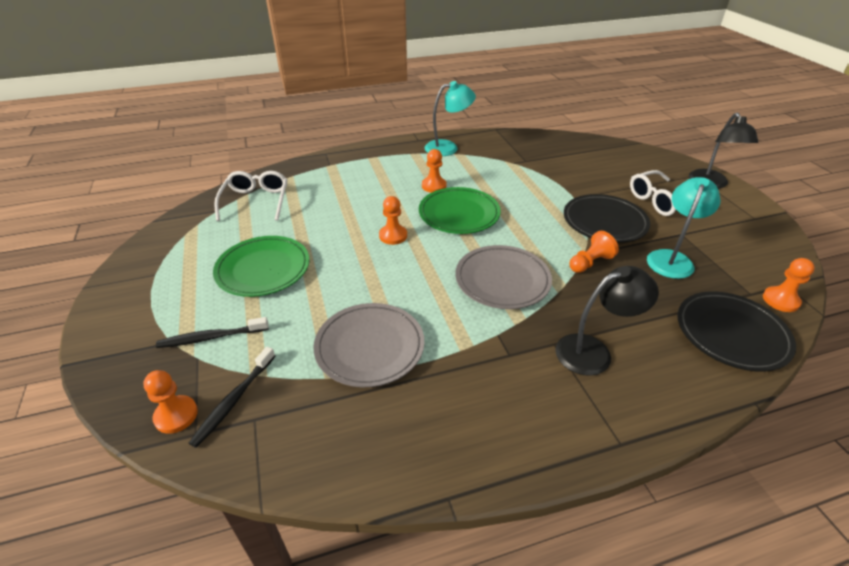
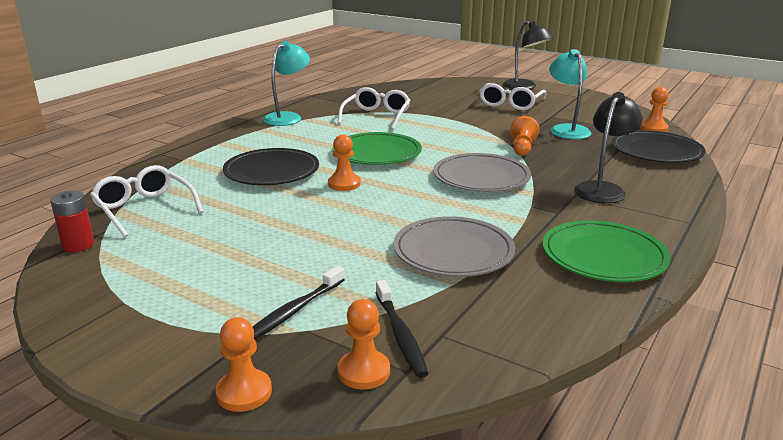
camera: 40 degrees left, 15 degrees down
(192, 215) = (78, 245): none -> red battery
(263, 269) = (254, 248): green plate -> green plate (603, 256)
(434, 186) = (321, 144): orange pawn -> orange pawn (244, 392)
(515, 171) = (376, 116): none -> white glasses
(604, 222) = (493, 125): black plate -> black plate (271, 172)

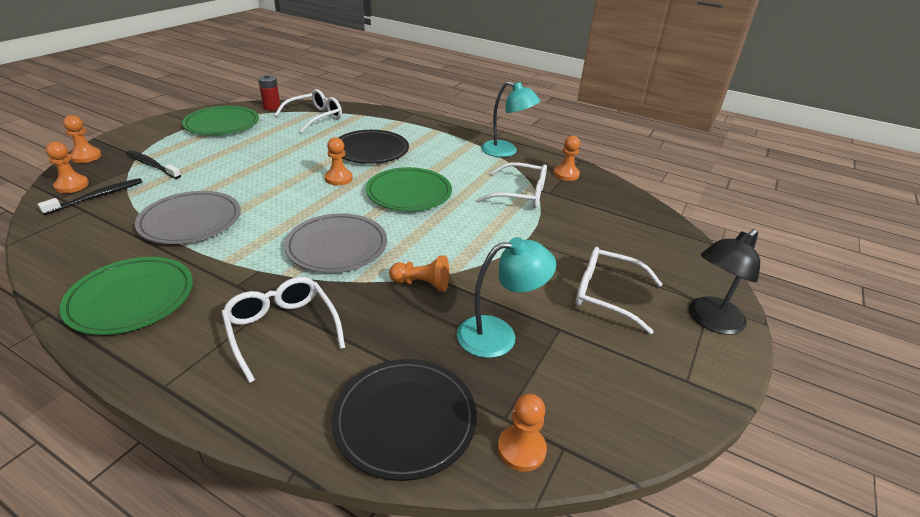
camera: 85 degrees right, 10 degrees up
(138, 278) = (222, 124): none -> green plate
(339, 101) = (566, 174): none -> orange pawn
(400, 334) = (97, 197): black toothbrush -> black toothbrush turned 150 degrees clockwise
(603, 189) = (282, 329): black lamp -> white glasses

